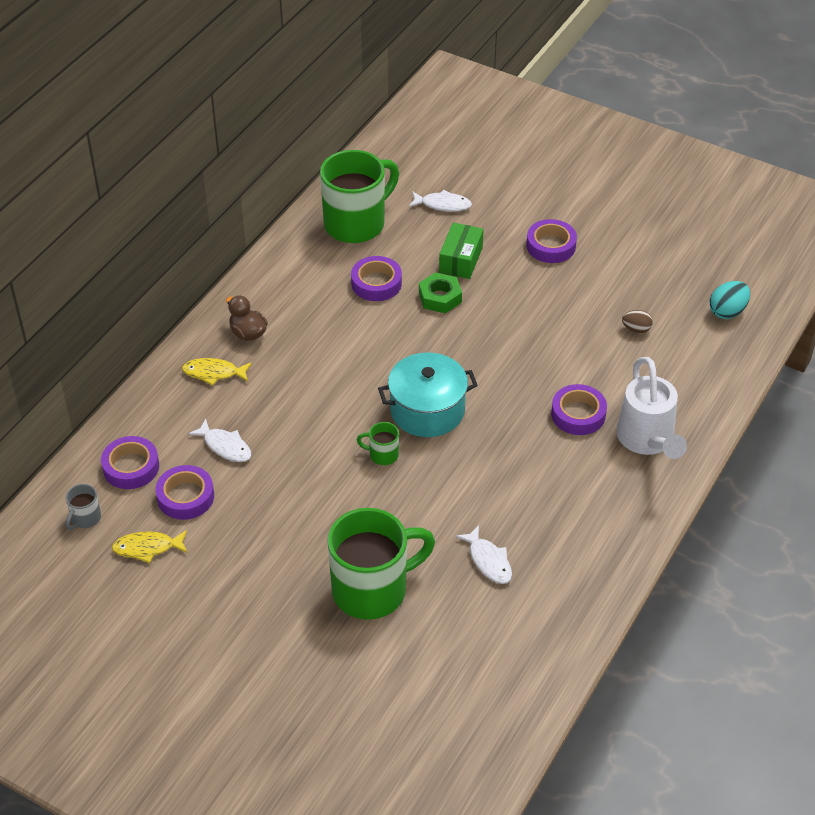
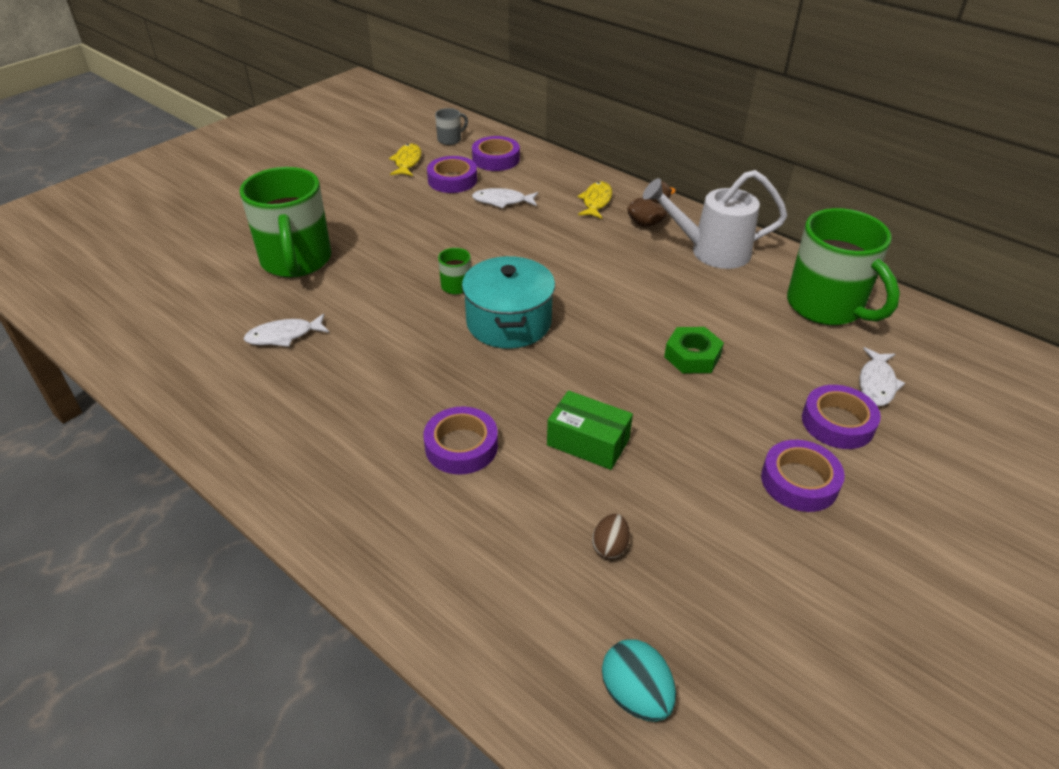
camera: 100 degrees right, 5 degrees down
(85, 518) = (450, 139): grey mug -> grey mug turned 105 degrees clockwise
(225, 446) = (502, 201): white fish -> white fish turned 45 degrees clockwise
(376, 283) = (719, 310): purple tape -> purple tape (837, 423)
(461, 260) = (764, 384): green box -> green box (588, 442)
(647, 440) = (391, 509): white watering can -> white watering can (711, 251)

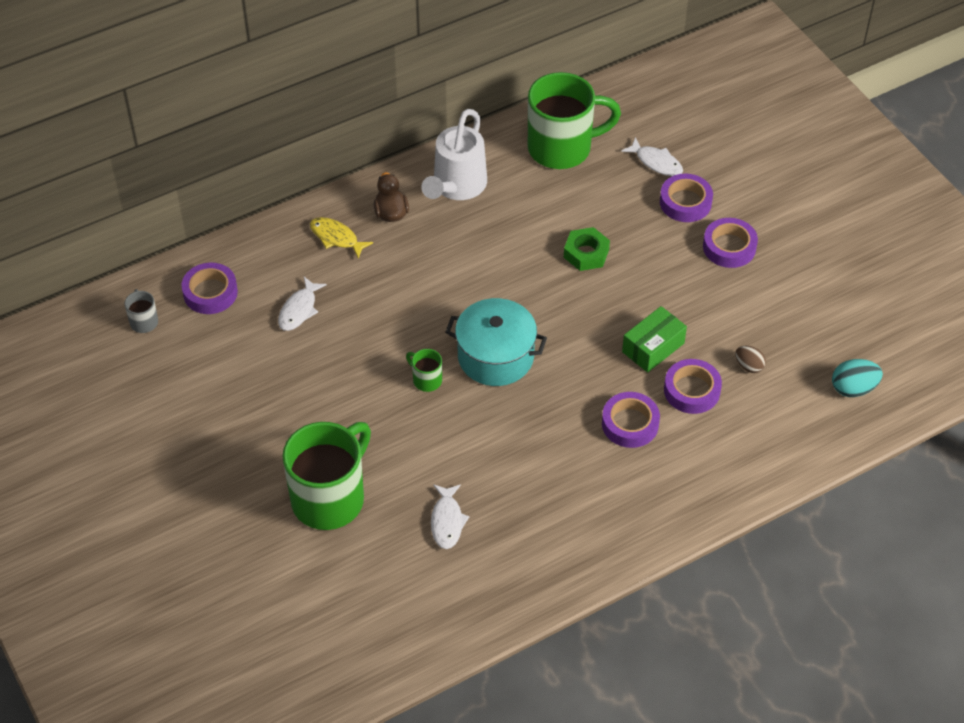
camera: 70 degrees left, 10 degrees up
(296, 261) = (330, 498): green mug -> green mug turned 60 degrees counterclockwise
(407, 162) = (175, 371): yellow fish -> none
(452, 180) = (235, 340): purple tape -> purple tape (692, 390)

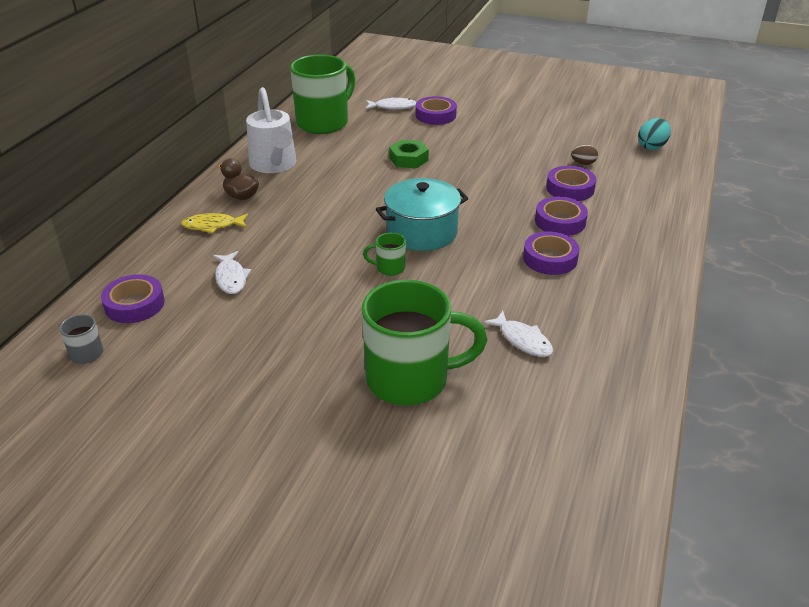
camera: 40 degrees left, 15 degrees down
(330, 498) = (411, 379): green mug -> green mug turned 90 degrees clockwise
(653, 347) = (516, 181): green box -> none
(729, 247) = (490, 122): purple tape -> purple tape (550, 258)

